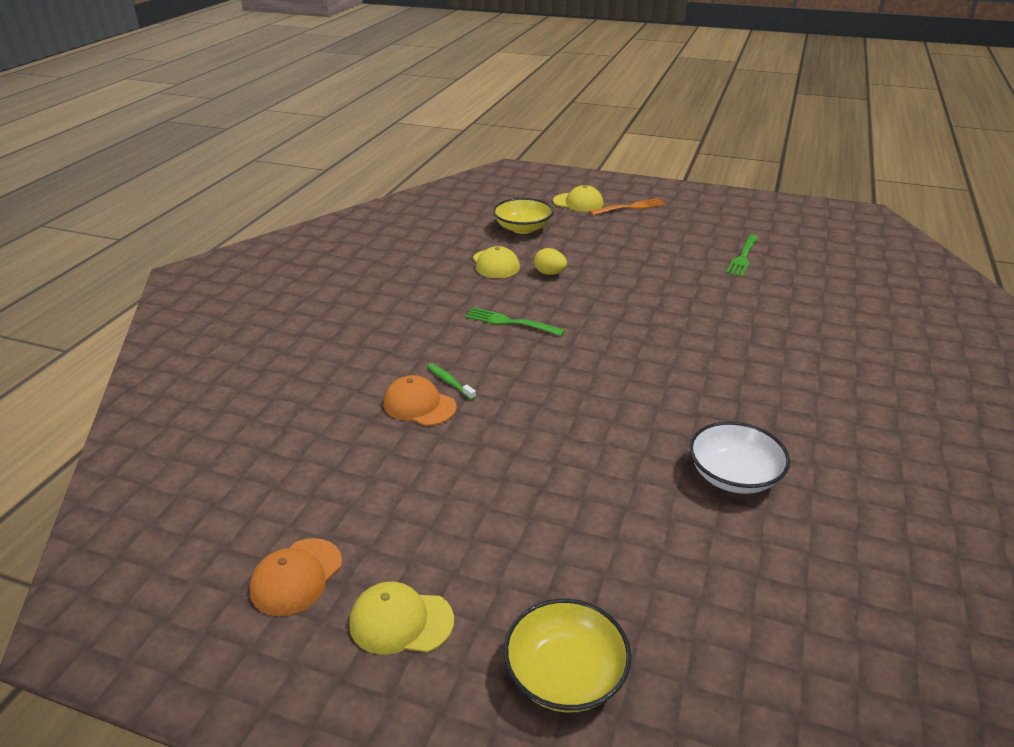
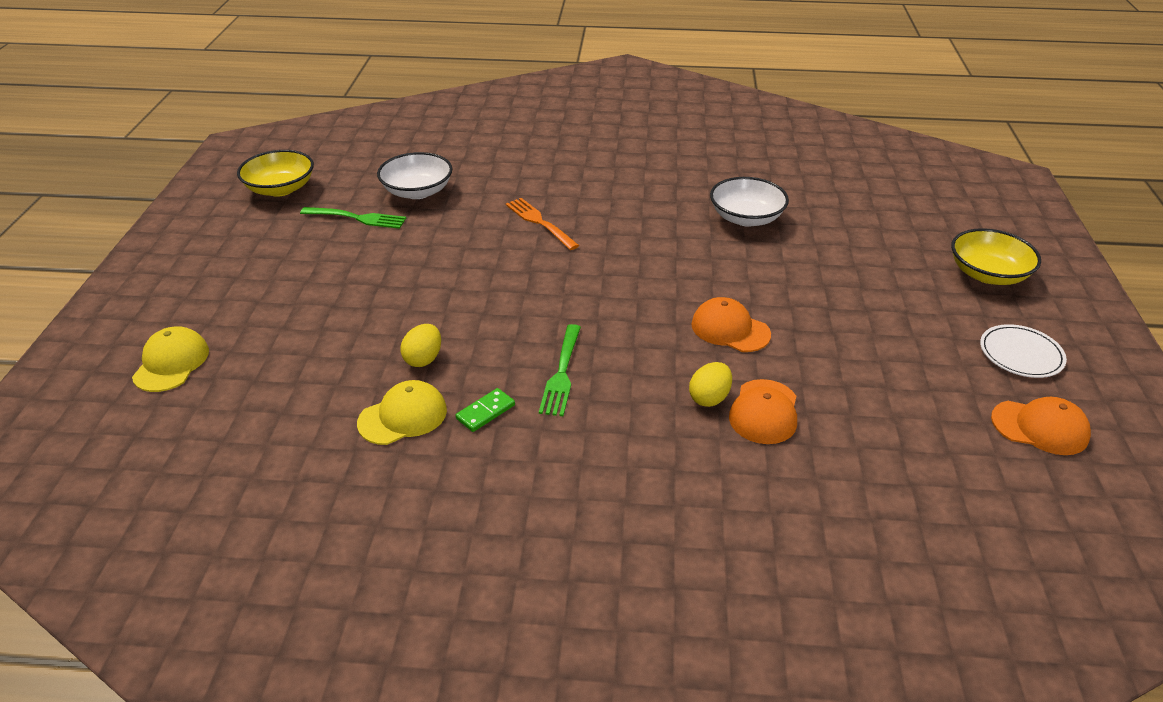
camera: 105 degrees left, 5 degrees up
(401, 621) = (1021, 354): yellow cap -> white plate
(449, 382) = (709, 398): green toothbrush -> yellow egg
(485, 290) = (485, 412): none -> green domino
(523, 228) = (272, 409): yellow bowl -> yellow bowl (280, 188)
(531, 413) = (730, 329): none -> orange cap
(630, 207) = (198, 310): orange fork -> orange fork (540, 222)
(789, 284) = (417, 191): none -> white bowl

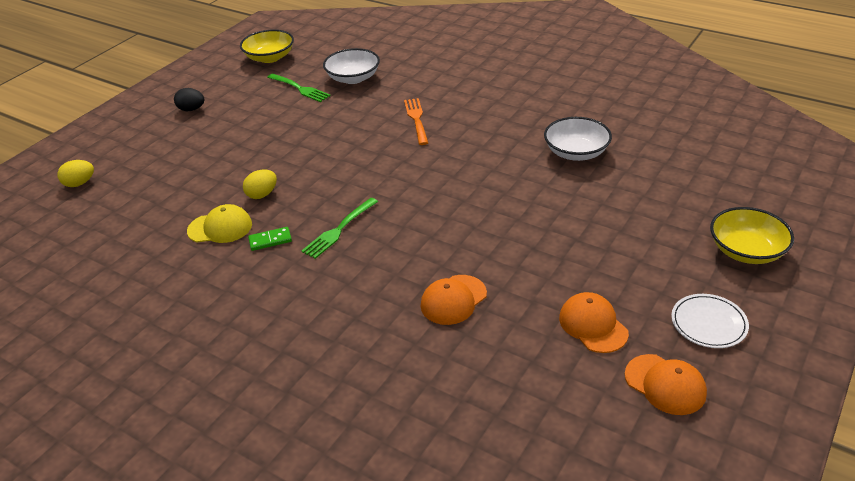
camera: 30 degrees right, 0 degrees up
(171, 363) = (124, 156): yellow cap -> none
(223, 277) = (191, 109): none -> black egg
(709, 398) = (423, 277): yellow egg -> yellow egg (80, 183)
(730, 329) = (484, 233): orange cap -> orange cap (593, 325)

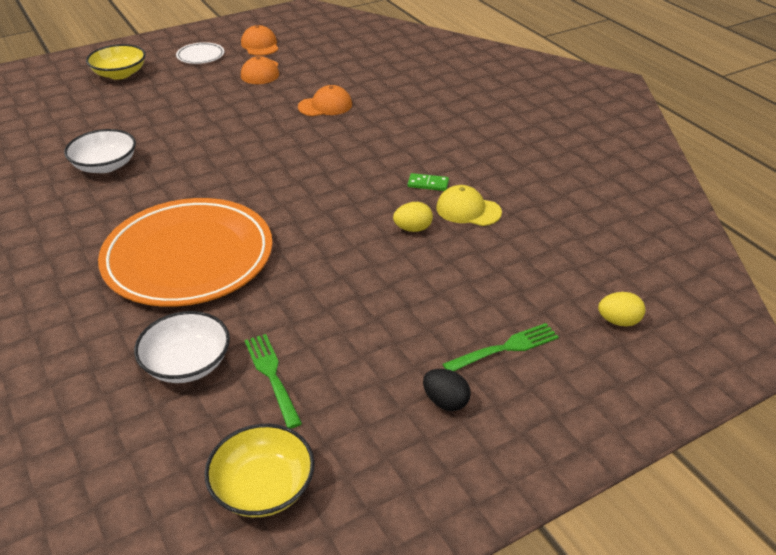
camera: 155 degrees left, 0 degrees up
(339, 229) = (364, 173): green fork -> green fork (504, 348)
(417, 120) = (188, 257): orange fork -> orange plate

